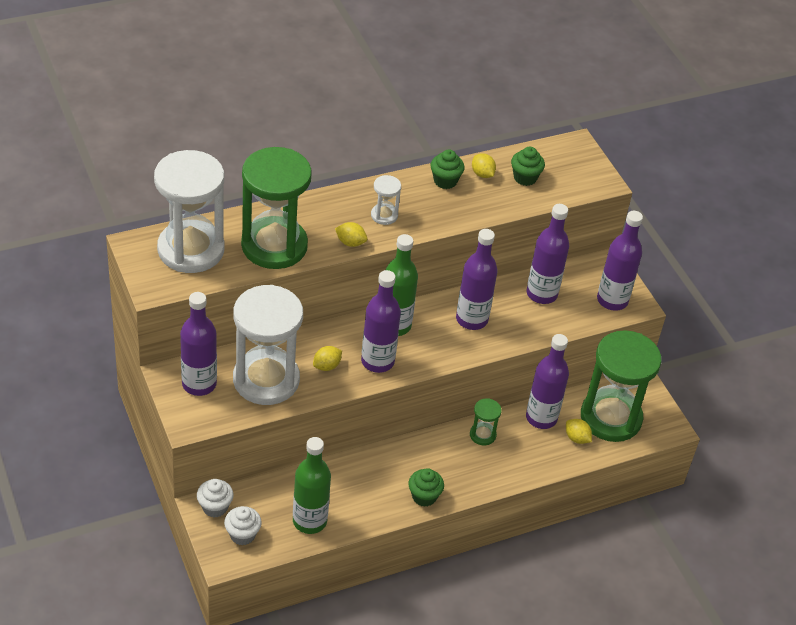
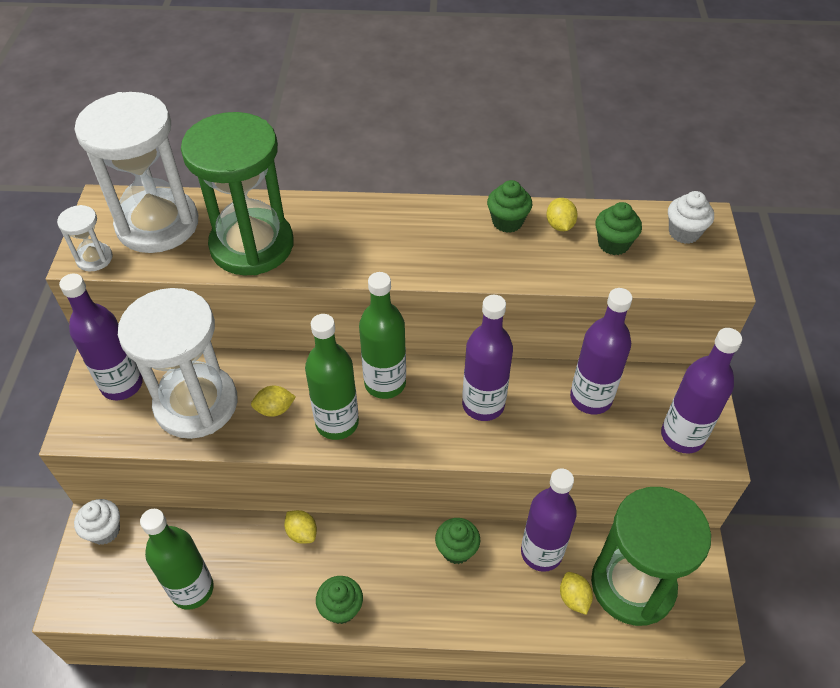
camera: 30 degrees right, 5 degrees up
(242, 535) = (110, 578): white cupcake -> white cupcake (684, 233)
(350, 242) = (343, 266): yellow lemon -> yellow lemon (302, 533)
(377, 361) = (337, 423): purple bottle -> green bottle
(384, 215) = (405, 244): white hourglass -> white hourglass (94, 258)
(482, 435) = (456, 550): green hourglass -> green cupcake

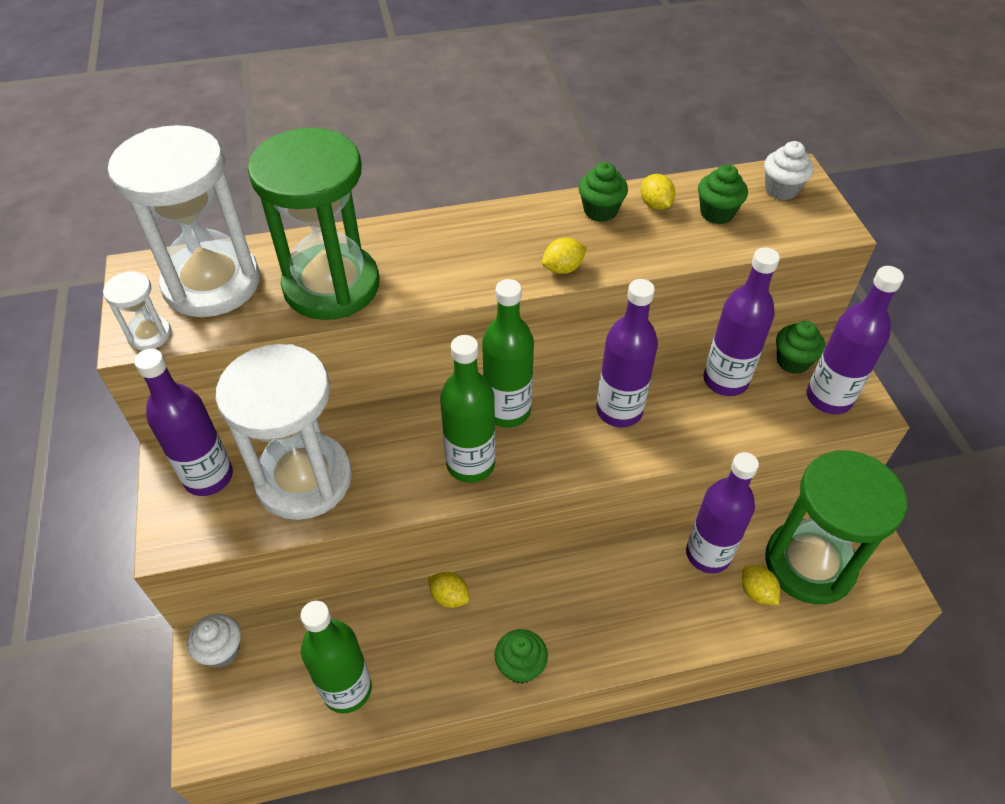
camera: 15 degrees left, 0 degrees up
(275, 409) = (396, 465): yellow lemon -> yellow lemon (563, 268)
(456, 550) = (621, 573): green cupcake -> green cupcake (792, 361)

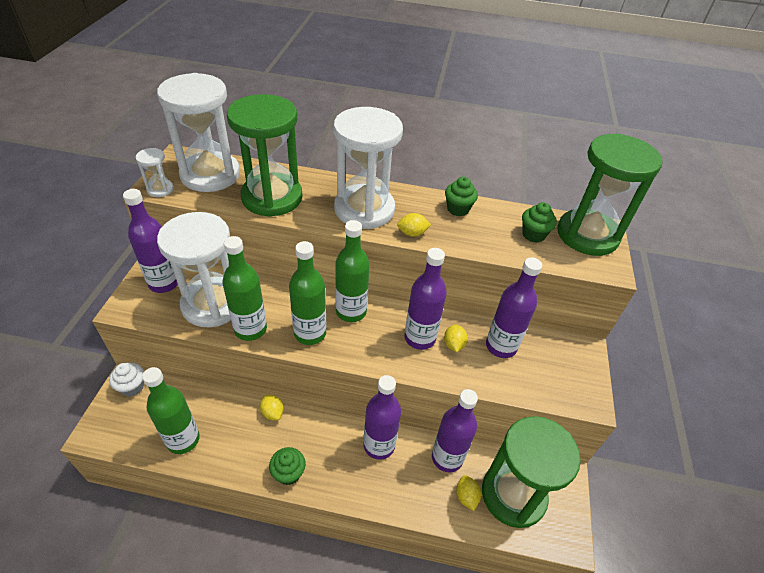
camera: 20 degrees right, 5 degrees down
(384, 492) = (250, 329): none -> green bottle
(475, 256) = (364, 209): none -> white hourglass
(655, 205) = (495, 217): yellow lemon -> yellow lemon (453, 344)
(781, 190) = (587, 235): white cupcake -> green hourglass
(792, 361) = (554, 352): green cupcake -> none
(828, 398) = (567, 384): purple bottle -> purple bottle (379, 445)

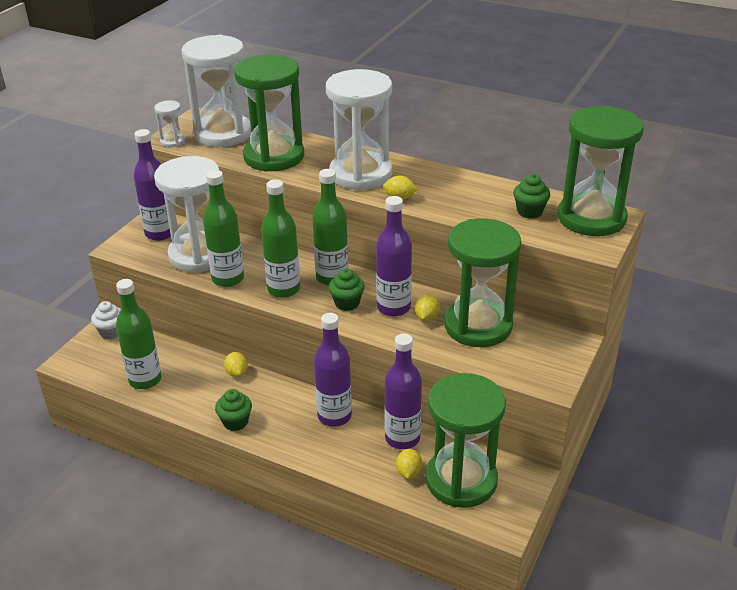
camera: 20 degrees right, 10 degrees down
(458, 209) = (459, 183): green cupcake -> green cupcake (347, 303)
(501, 346) = (478, 326): purple bottle -> green hourglass

